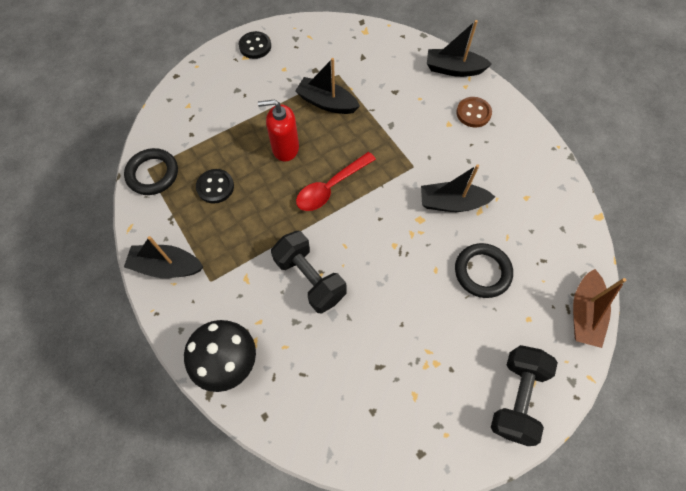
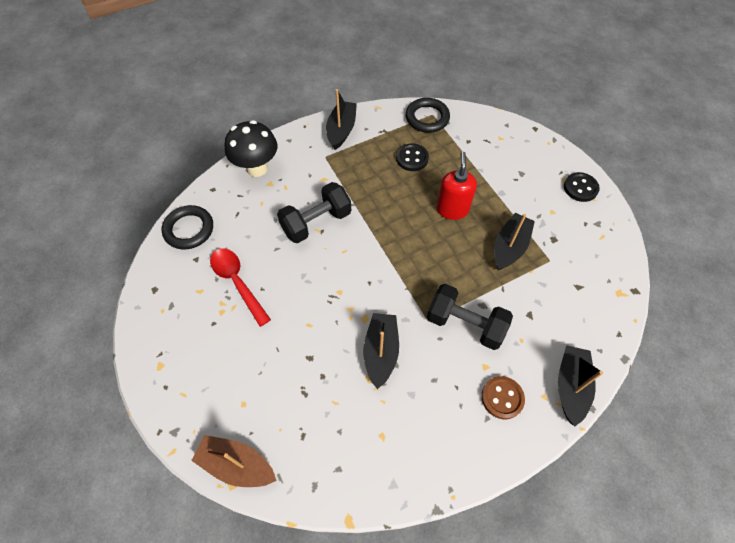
camera: 95 degrees right, 5 degrees down
(331, 187) = (407, 244): red spoon -> red spoon (238, 283)
(482, 272) = (300, 368): black ring -> black ring (189, 229)
(516, 397) = (174, 374): black dumbbell -> black dumbbell (465, 324)

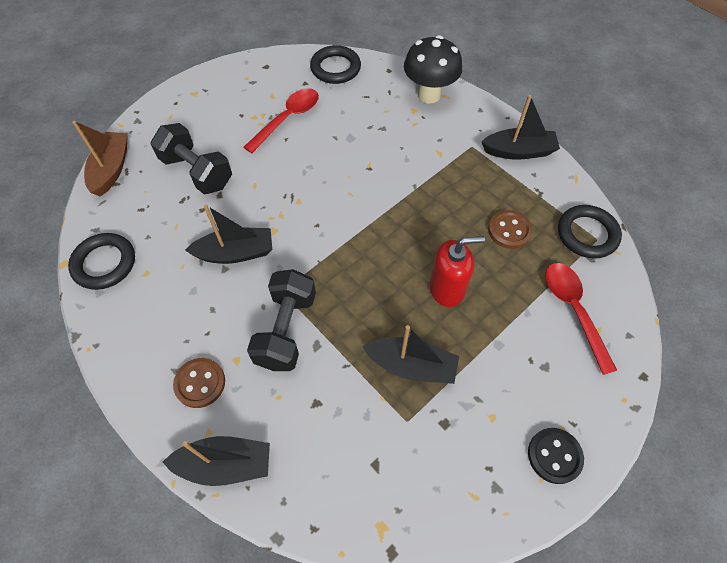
camera: 75 degrees right, 0 degrees up
(316, 222) = (378, 161): black dumbbell -> black dumbbell (197, 172)
(360, 477) = (104, 263): none -> black ring
(412, 158) = (509, 230): black button -> brown button
(484, 145) = (573, 311): none -> red spoon

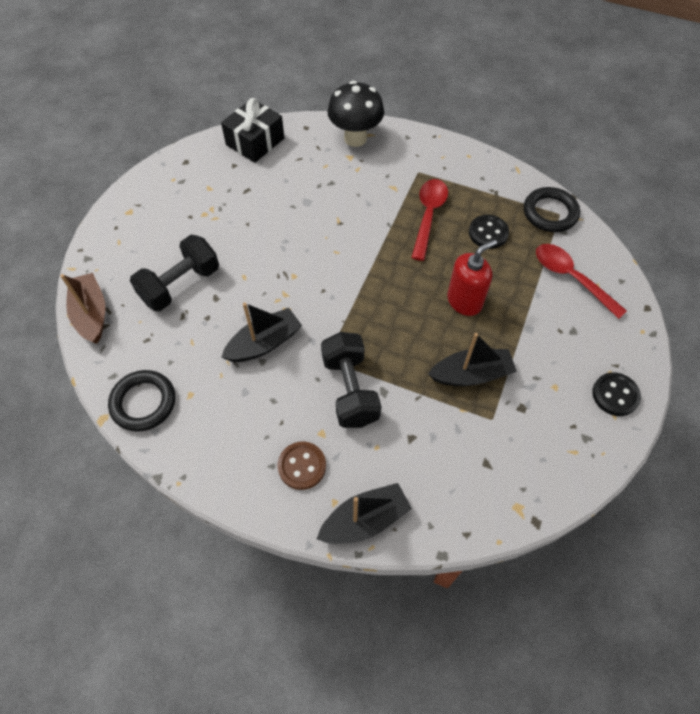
camera: 25 degrees left, 0 degrees up
(197, 172) = (180, 285): black dumbbell -> black dumbbell turned 60 degrees counterclockwise
(287, 119) = (238, 205): red spoon -> red spoon (428, 216)
(335, 68) = (255, 141): black ring -> black gift
(509, 230) = (488, 233): brown button -> black button
(519, 151) = (459, 162): black boat -> none

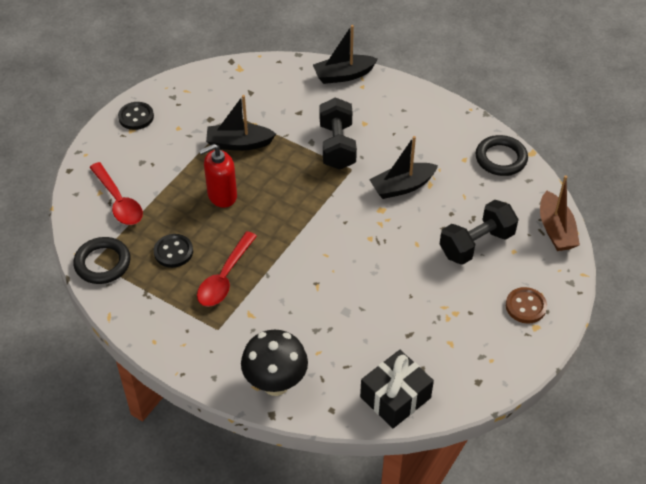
camera: 170 degrees left, 10 degrees down
(302, 466) = (382, 107): brown button -> brown button (525, 306)

